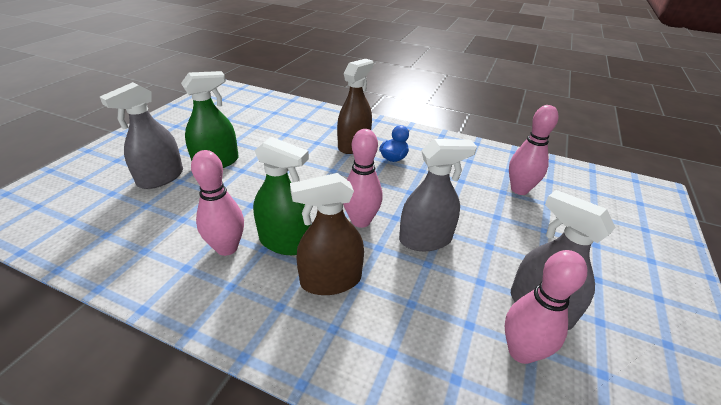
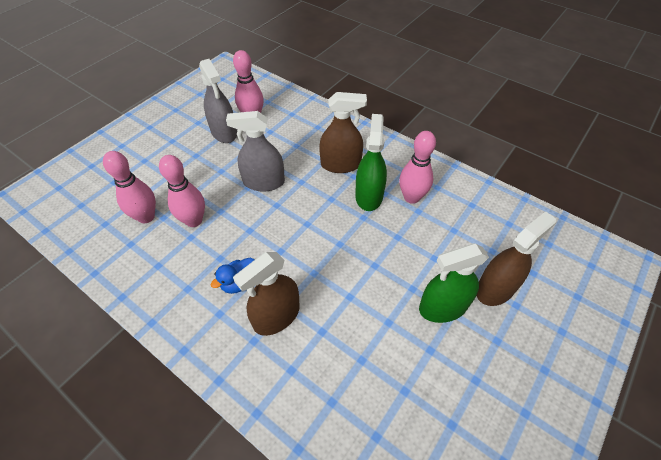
camera: 165 degrees left, 15 degrees up
(161, 178) = (495, 288): grey spray bottle -> brown spray bottle
(285, 242) = (369, 196): green spray bottle -> green spray bottle turned 60 degrees clockwise
(361, 221) = (306, 205): pink bowling pin -> pink bowling pin (194, 220)

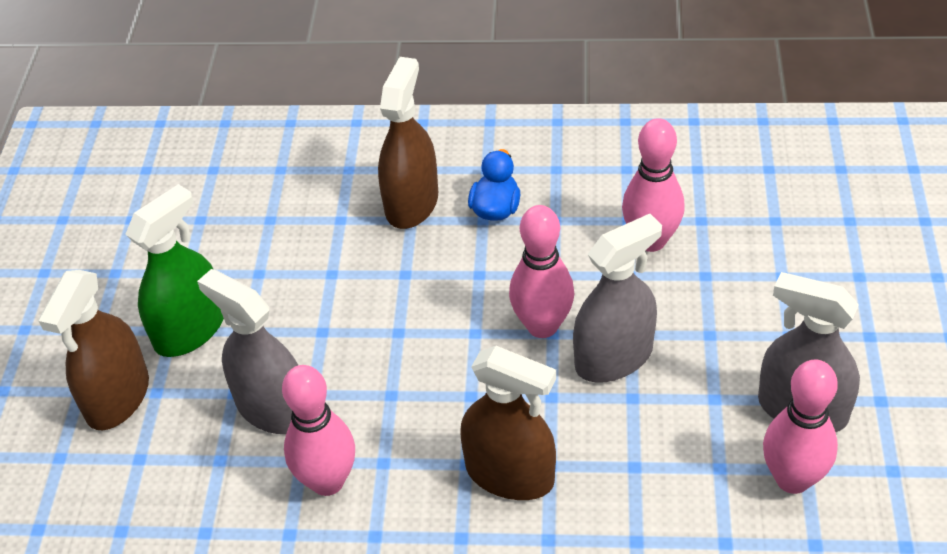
camera: 150 degrees right, 5 degrees down
(146, 217) = (725, 207): pink bowling pin -> pink bowling pin (542, 326)
(340, 164) = (510, 474): brown spray bottle -> brown spray bottle turned 120 degrees counterclockwise
(369, 196) = (408, 439): green spray bottle -> none
(419, 240) = (272, 408): none -> grey spray bottle

